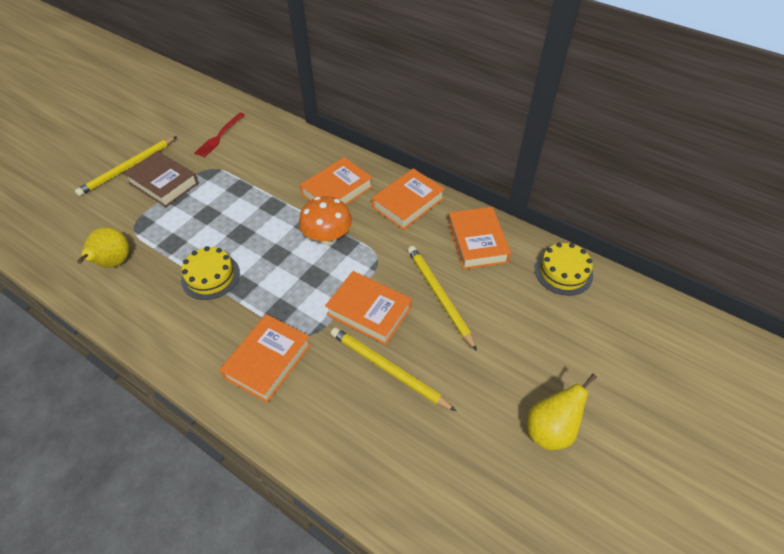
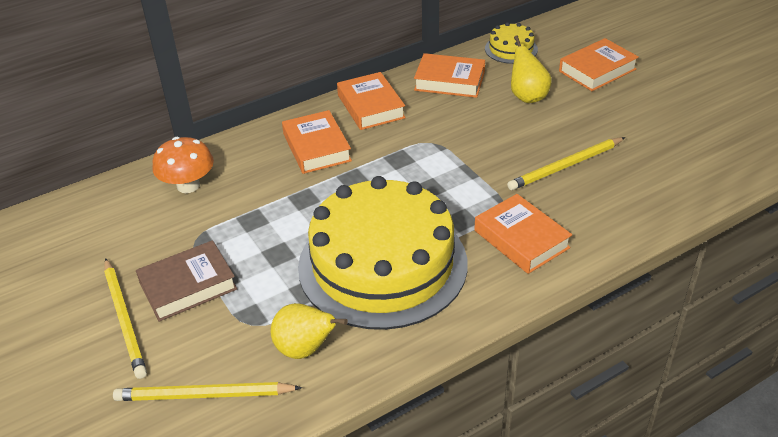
camera: 65 degrees left, 10 degrees down
(210, 276) = (382, 264): yellow cake -> yellow cake, size x2.41
(219, 136) = (138, 222): red fork -> none
(327, 237) = (381, 168): orange mushroom -> orange mushroom (188, 185)
(369, 311) = (495, 162): orange book -> orange book (597, 70)
(439, 296) = (500, 118): yellow pencil -> yellow pencil (205, 395)
(550, 430) = (656, 100): yellow pear -> yellow pear (527, 96)

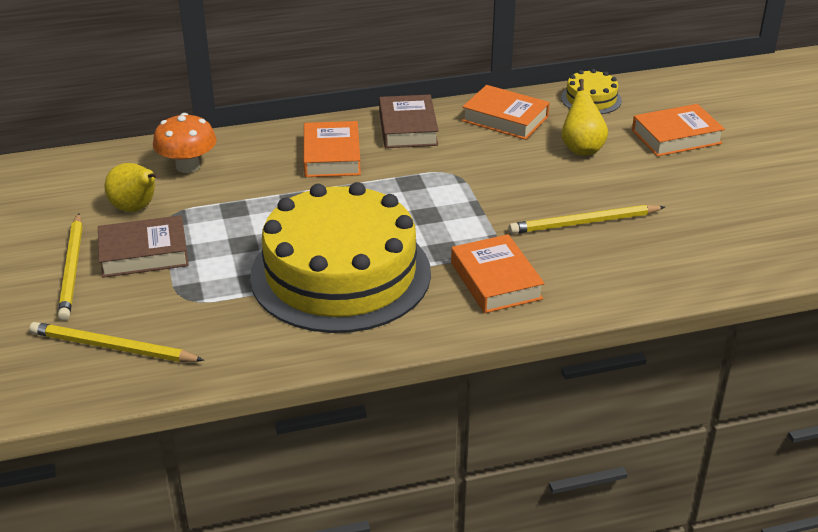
camera: 15 degrees right, 5 degrees down
(305, 349) = (226, 331): yellow pear -> yellow pear (136, 209)
(371, 106) = (408, 128): orange book -> brown book

